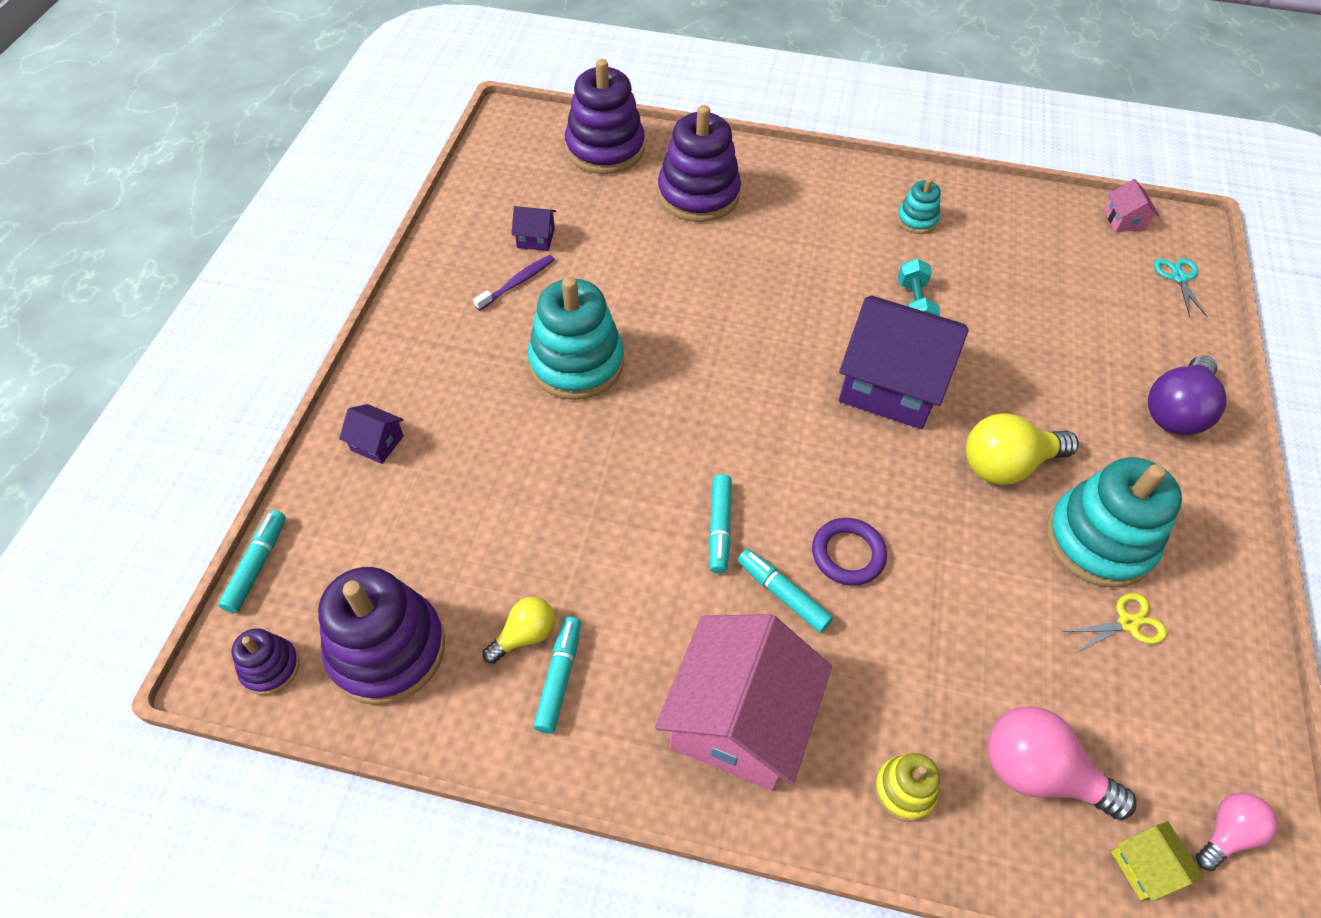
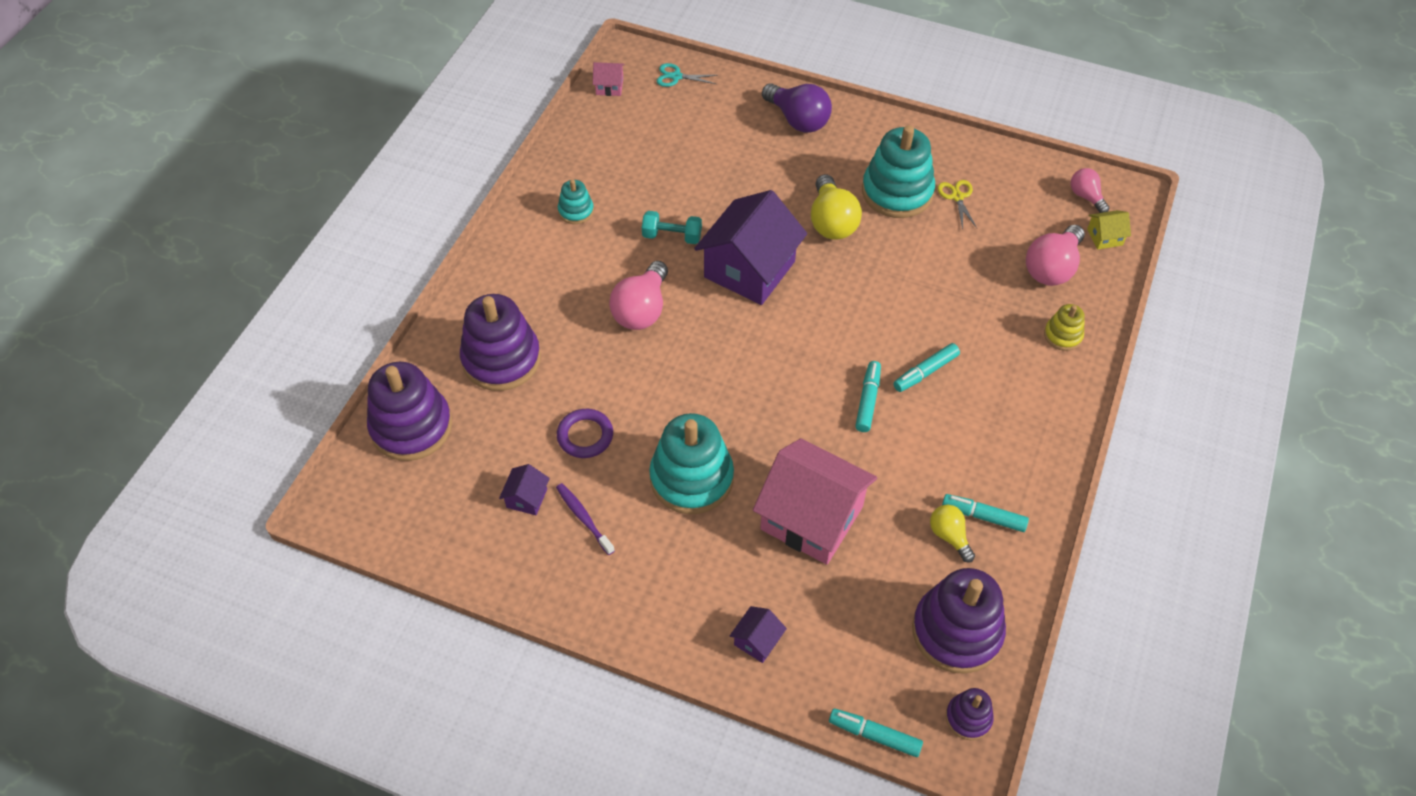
camera: 80 degrees left, 0 degrees up
(719, 527) = (867, 400): turquoise marker -> turquoise marker turned 90 degrees counterclockwise
(738, 720) = (1016, 413): pink house -> pink house (811, 518)
(795, 292) = (641, 310): none -> pink light bulb
(848, 554) = (896, 328): purple ring -> purple ring (585, 436)

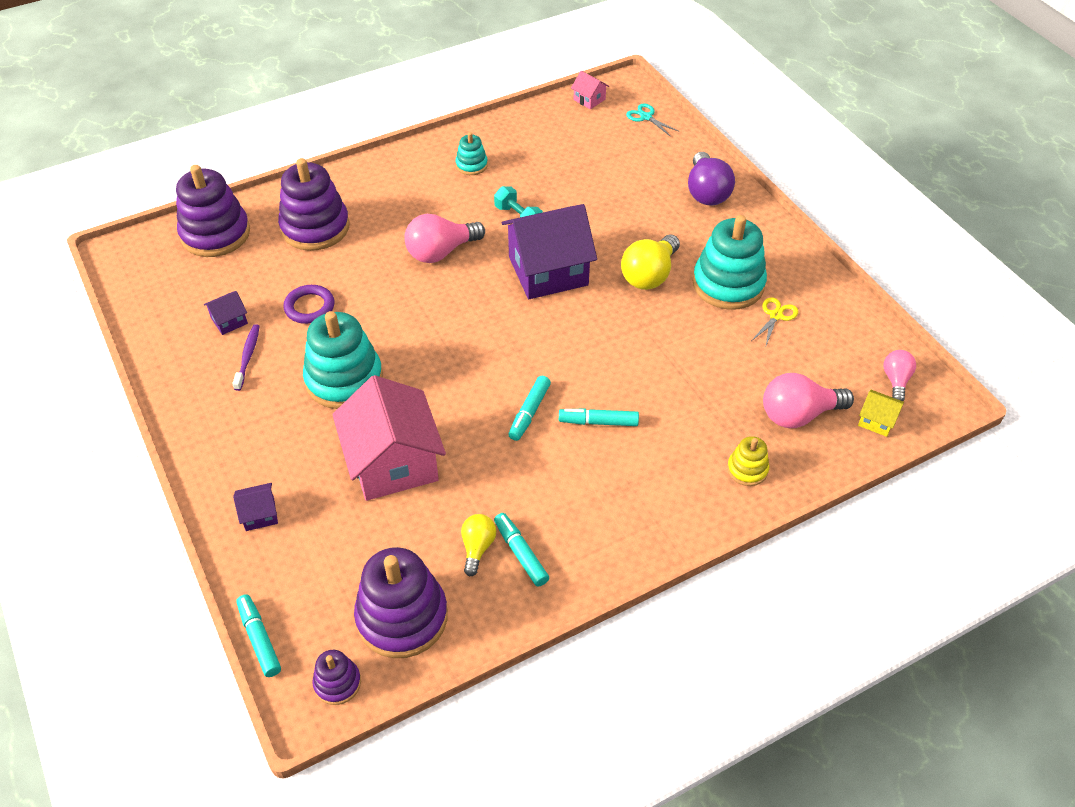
camera: 40 degrees right, 5 degrees down
(867, 400) = (529, 412): turquoise marker -> turquoise marker turned 150 degrees clockwise

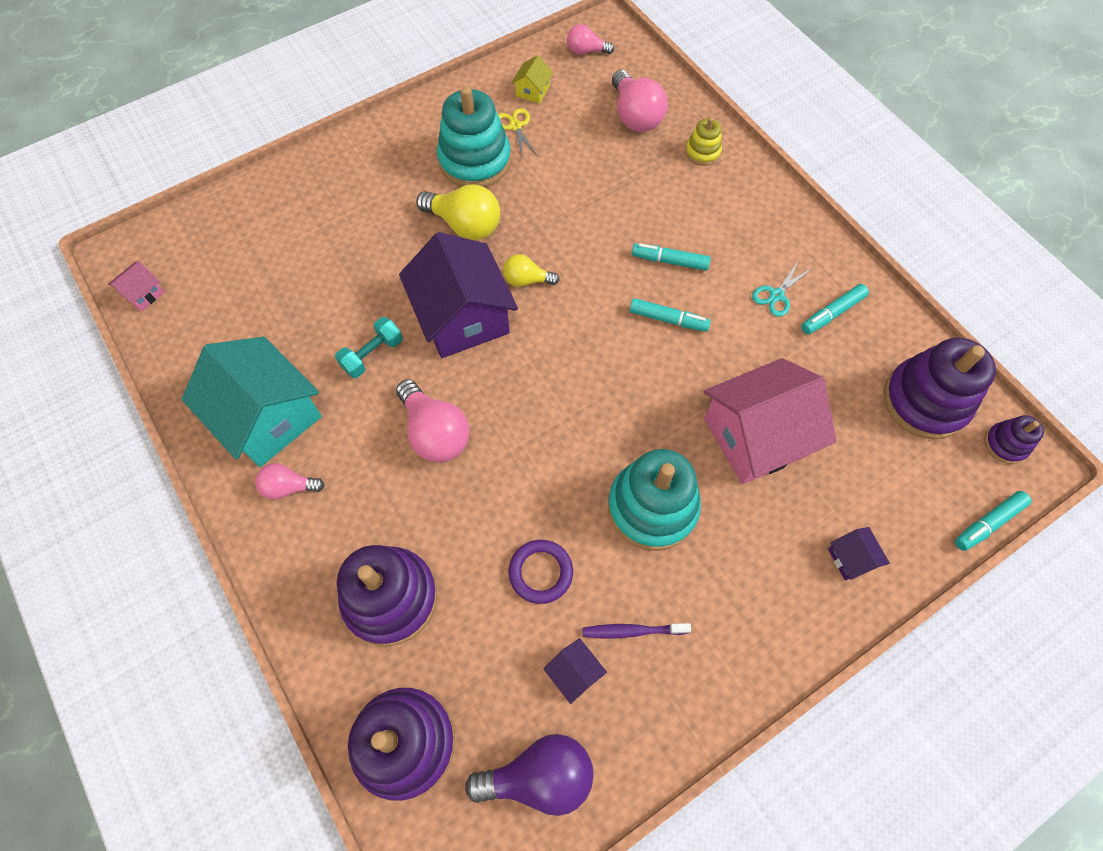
camera: 95 degrees left, 15 degrees up
(412, 177) = (289, 487): none -> pink light bulb
(471, 165) = (268, 417): turquoise stacking toy -> turquoise house
(477, 547) = (835, 348): yellow light bulb -> yellow light bulb (527, 280)
(598, 422) = (670, 261): turquoise marker -> turquoise marker turned 105 degrees clockwise
(646, 117) = (189, 233): turquoise scissors -> turquoise scissors (776, 295)
(706, 192) = (332, 177): purple light bulb -> purple light bulb (539, 776)
(776, 316) = (515, 126): yellow scissors -> yellow scissors turned 45 degrees clockwise
(876, 420) = (633, 67): yellow house -> yellow house (532, 91)

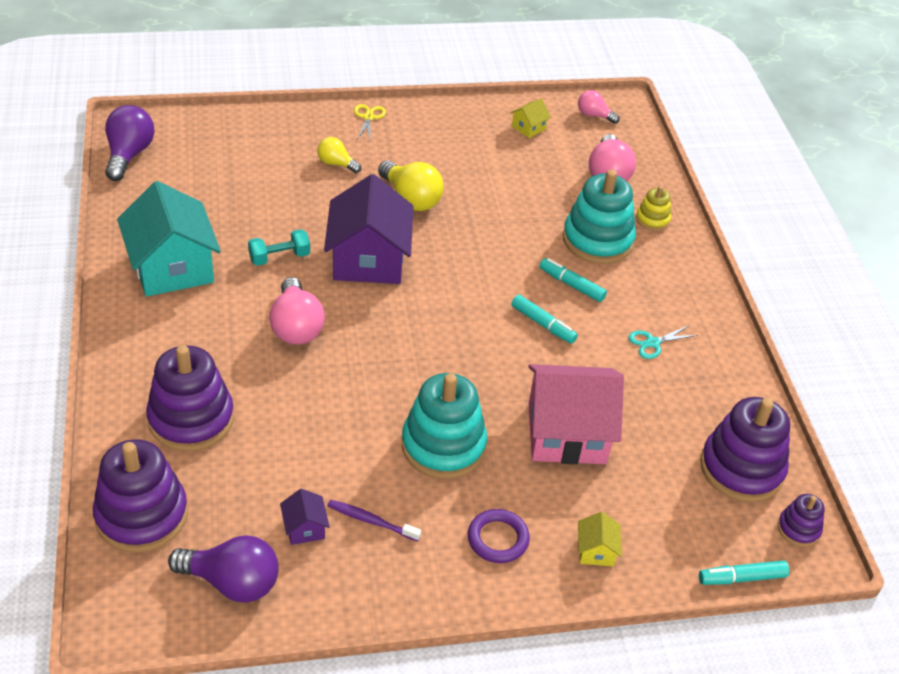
camera: 20 degrees right, 20 degrees down
(143, 294) = (129, 155): pink house -> purple light bulb
(289, 487) = (159, 317): pink light bulb -> none
(475, 161) = (447, 159): turquoise stacking toy -> turquoise stacking toy (597, 240)
(515, 126) = (498, 147): yellow scissors -> yellow scissors (368, 117)
(527, 280) = (438, 254): yellow light bulb -> yellow light bulb (336, 164)
(540, 572) = (321, 451): purple ring -> purple ring (498, 539)
(832, 313) = (696, 374): turquoise marker -> none
(851, 558) = (596, 551): purple house -> yellow house

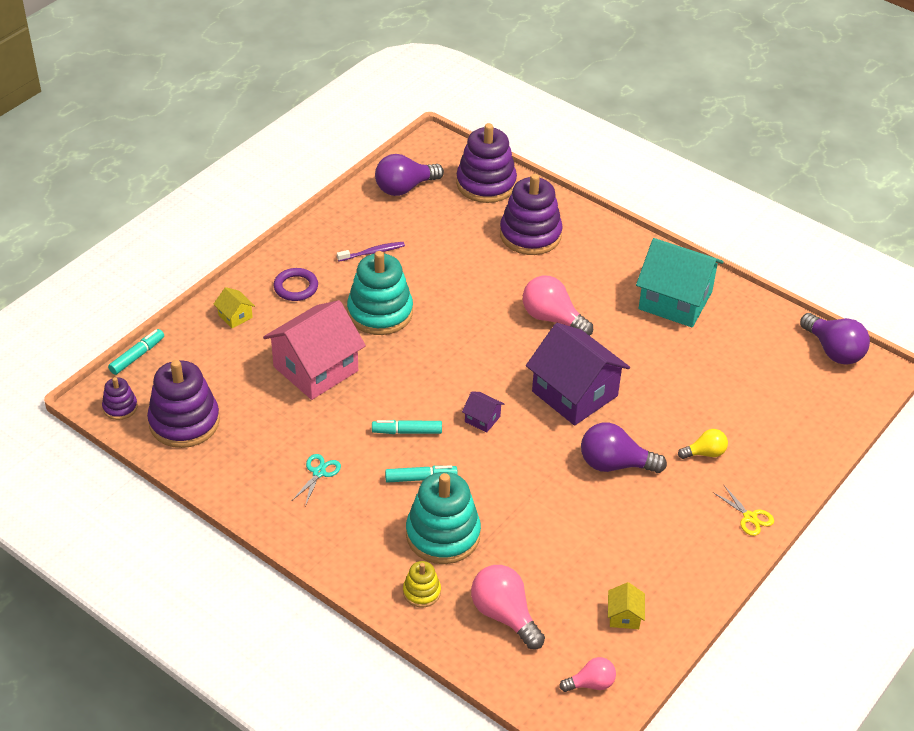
camera: 140 degrees right, 0 degrees up
(279, 257) = (628, 353): turquoise dumbbell -> none
(305, 528) = (401, 228): purple house -> purple house (482, 419)
(411, 199) = (615, 464): yellow light bulb -> purple light bulb

